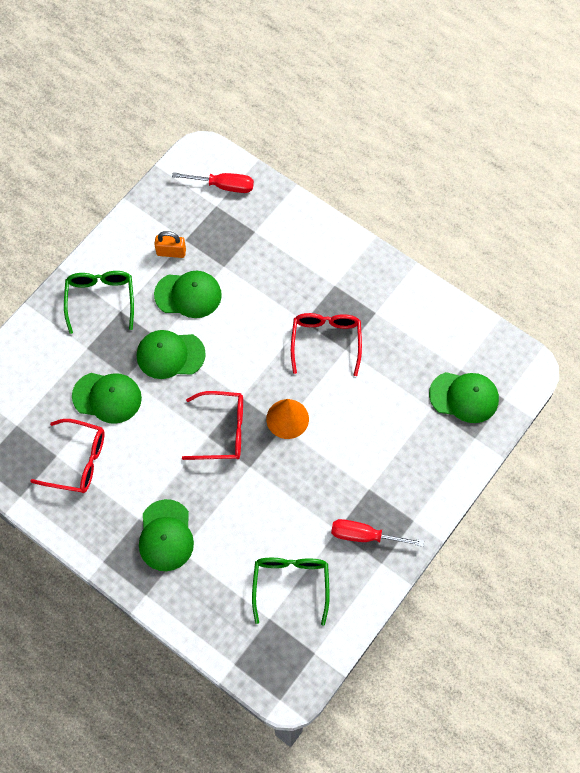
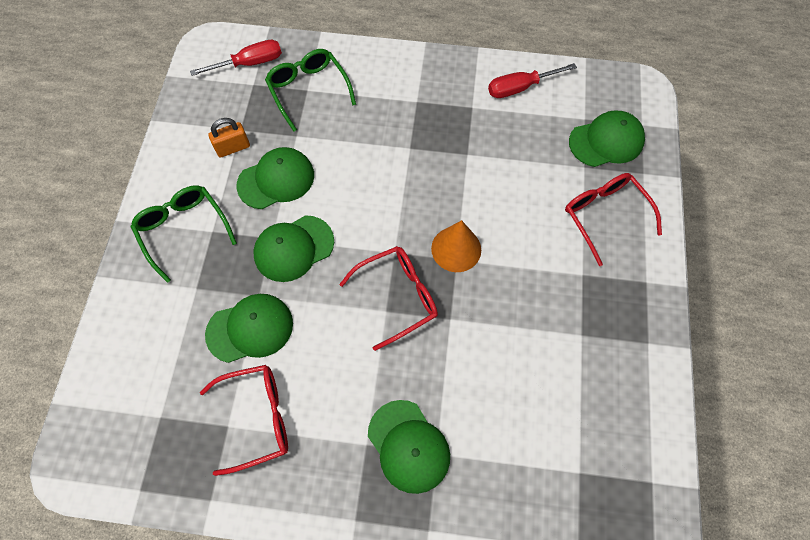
camera: 30 degrees left, 0 degrees up
(291, 584) = (576, 420): green glasses -> green glasses (308, 90)
(326, 341) = (443, 156): red glasses -> red glasses (604, 216)
(364, 536) = (612, 324): red screwdriver -> red screwdriver (519, 88)

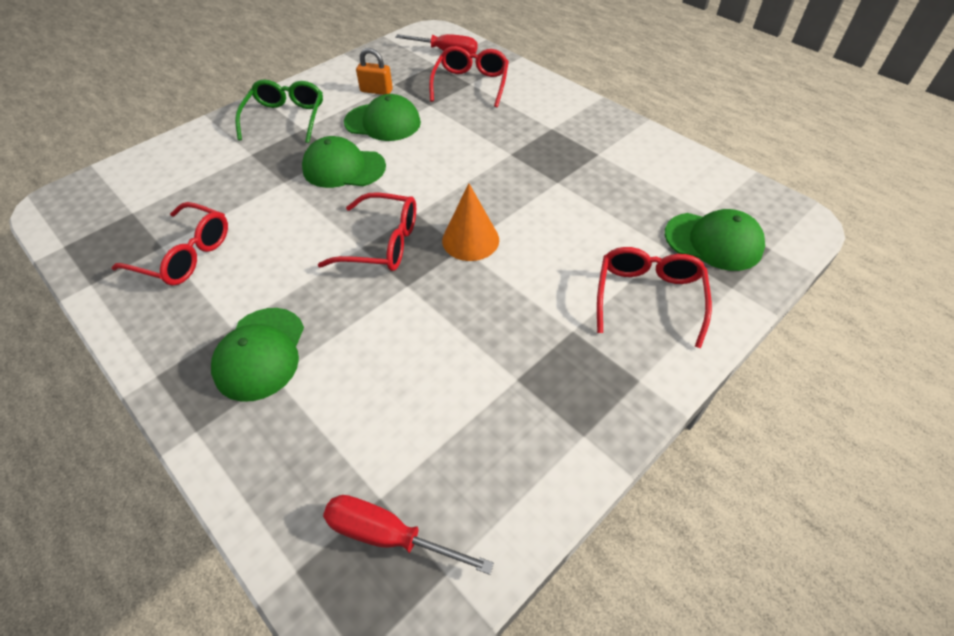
camera: 40 degrees right, 15 degrees down
(250, 328) = (253, 197): green cap -> none
(308, 90) = (471, 84): green glasses -> red glasses
(519, 88) = (660, 161): red screwdriver -> red screwdriver (387, 535)

